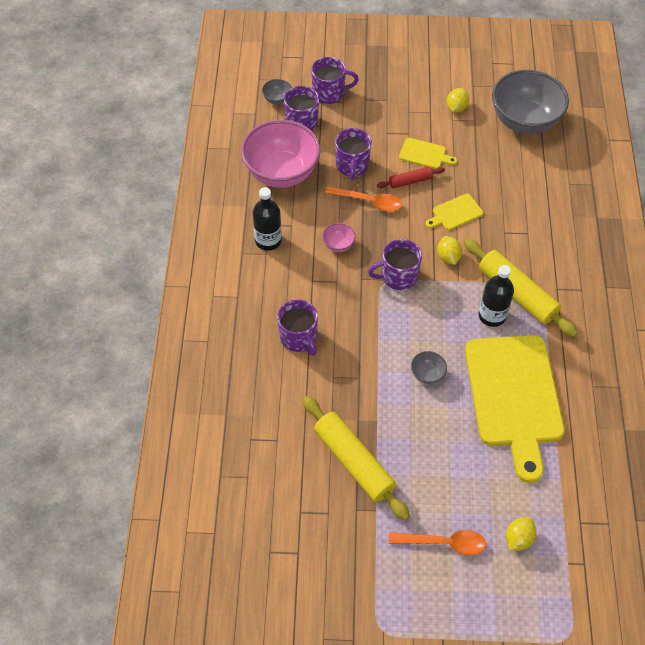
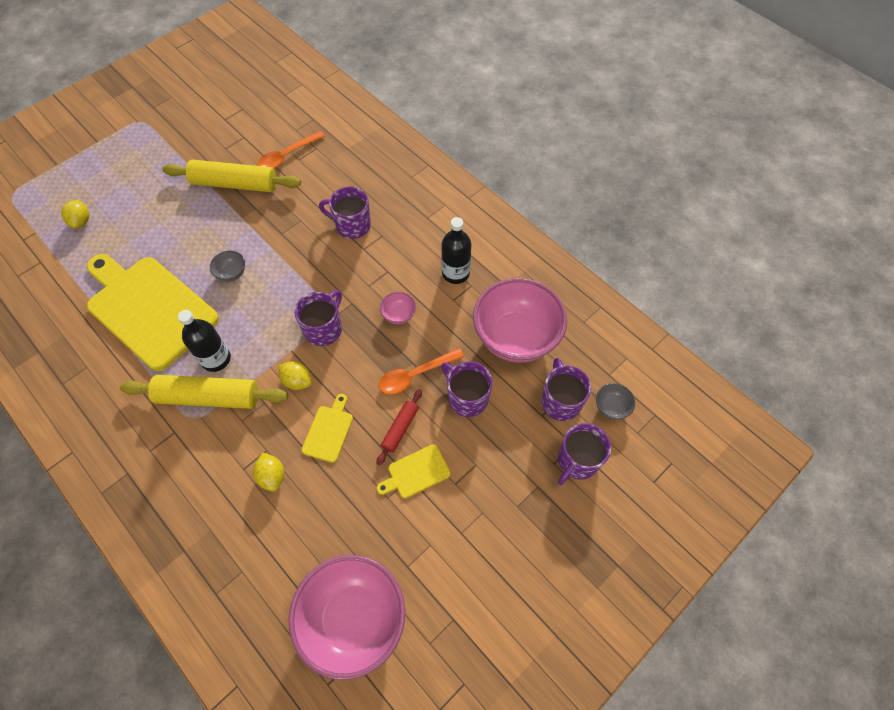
camera: 135 degrees right, 5 degrees up
(444, 543) = (133, 185): orange spoon -> orange spoon (287, 156)
(456, 108) = (440, 566): yellow lemon -> yellow lemon (272, 476)
(524, 121) = (353, 619): grey bowl -> pink bowl

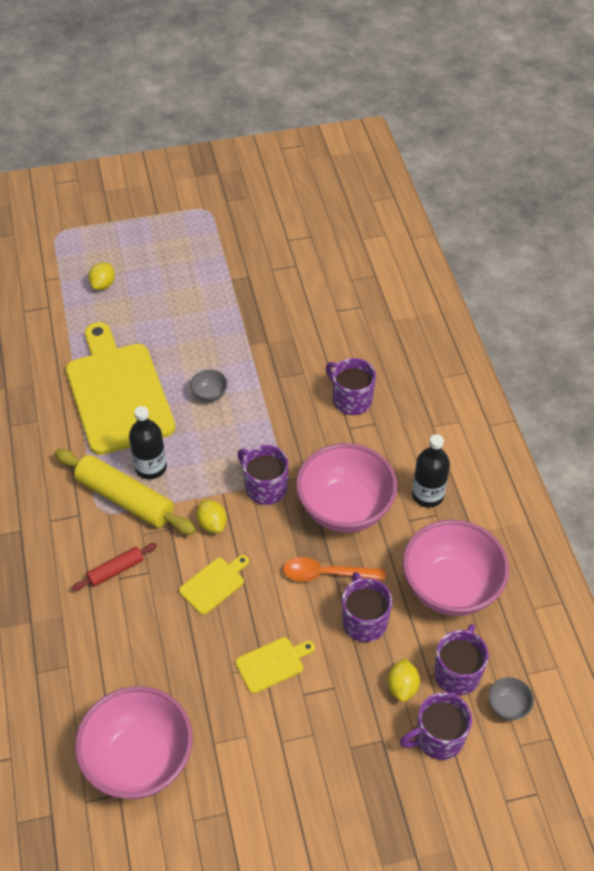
camera: 30 degrees right, 10 degrees down
(235, 184) = (261, 309): yellow rolling pin -> none
(272, 476) = (140, 598): yellow lemon -> yellow lemon (402, 687)
(287, 156) = (327, 302): orange spoon -> none
(324, 329) = (265, 487): purple mug -> purple mug turned 105 degrees counterclockwise
(399, 315) = (345, 509): pink bowl -> pink bowl, size x2.46
(400, 429) = (281, 616): red rolling pin -> red rolling pin (116, 570)
(416, 472) = (272, 664): yellow cutting board -> yellow cutting board turned 150 degrees clockwise

